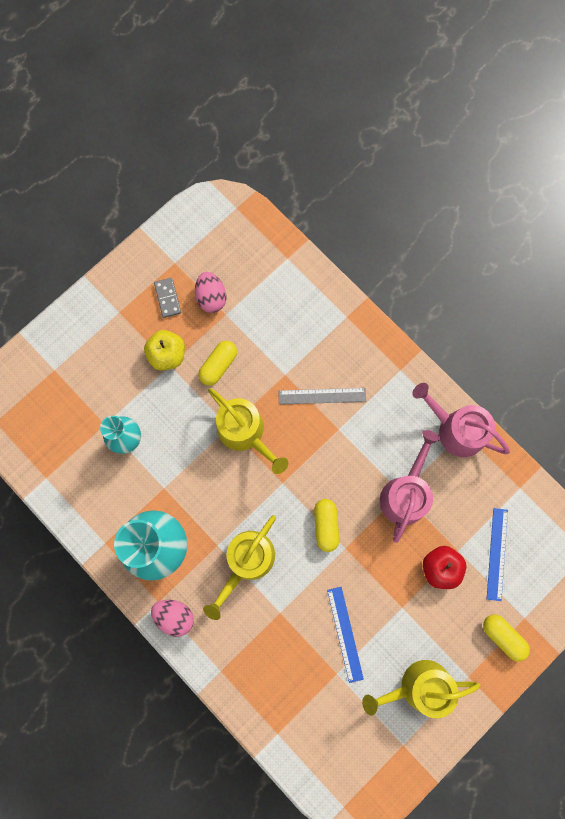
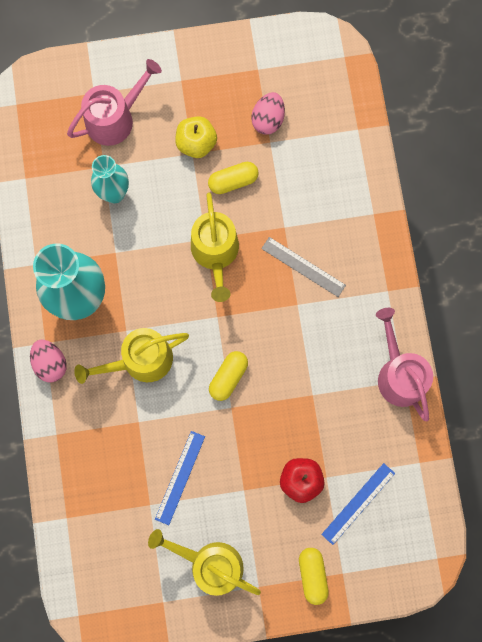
camera: 35 degrees right, 0 degrees up
(167, 298) = (230, 95): grey domino -> none
(405, 494) = (315, 398): pink watering can -> pink watering can (115, 118)

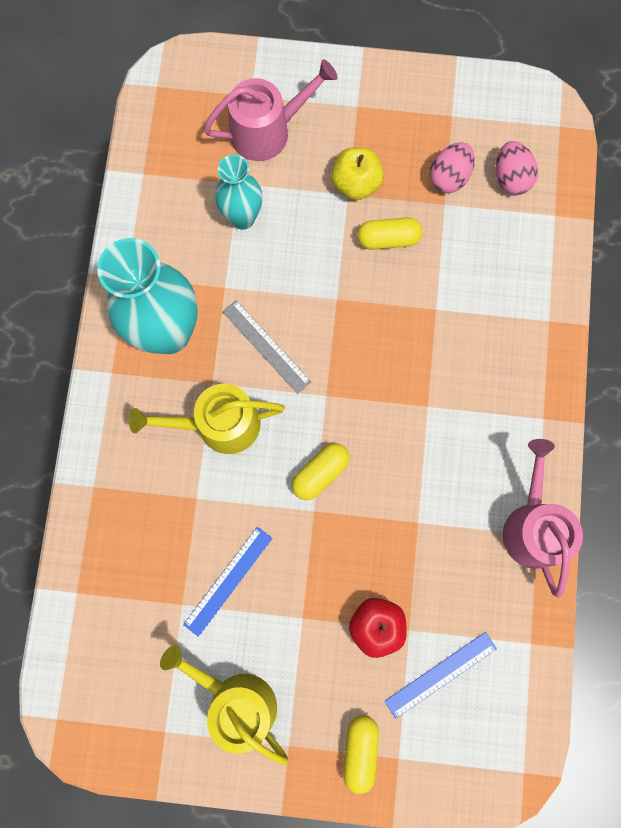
camera: 15 degrees right, 0 degrees up
(50, 363) = (110, 399): pink egg -> pink egg (510, 178)
(215, 253) = (344, 318): yellow watering can -> none
(303, 267) = (446, 363): grey ruler -> grey ruler (266, 346)

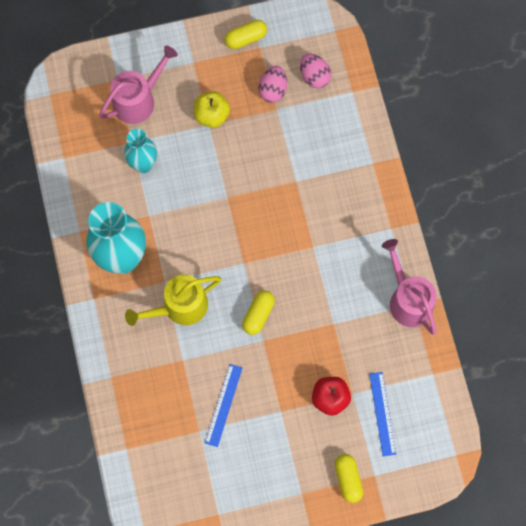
camera: 20 degrees left, 5 degrees down
(236, 701) = (257, 478): yellow watering can -> none
(266, 346) = (192, 245): grey ruler -> none
(388, 239) = (247, 145): yellow capsule -> yellow capsule (246, 38)
(440, 674) = (382, 413): blue ruler -> blue ruler turned 45 degrees counterclockwise

